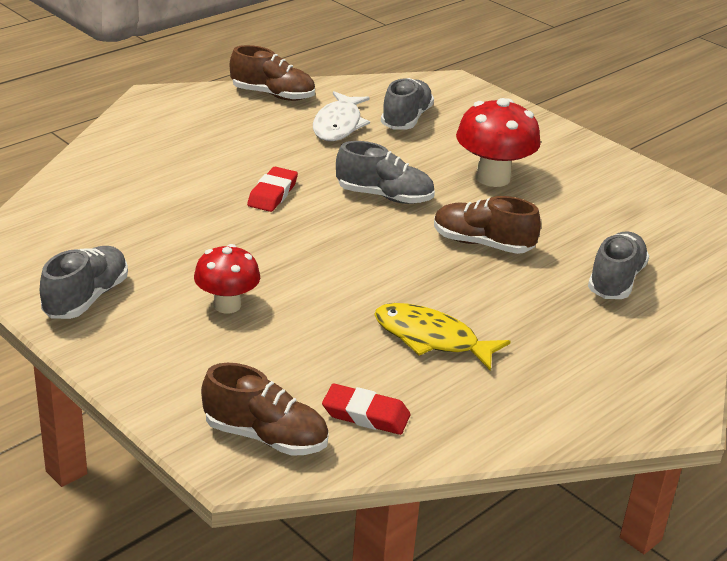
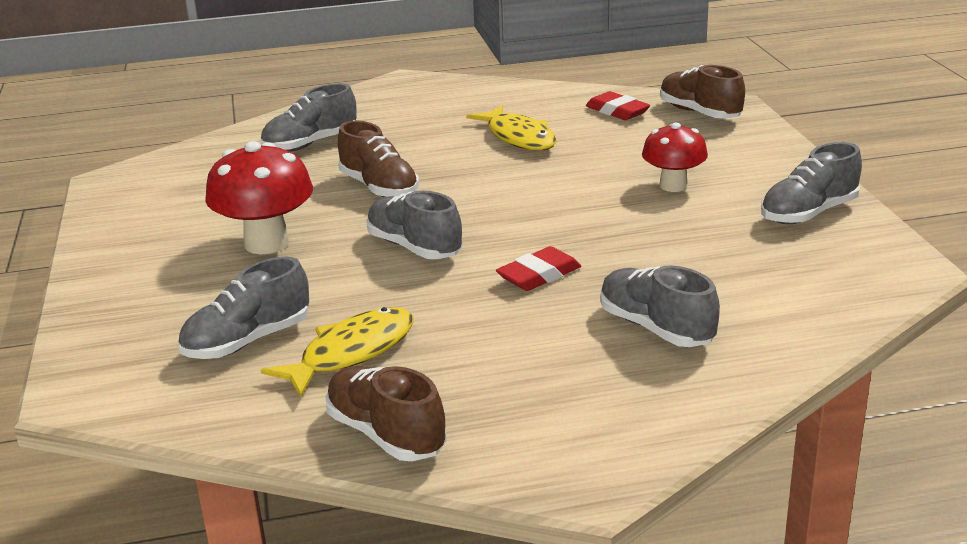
camera: 145 degrees left, 5 degrees down
(165, 174) = (656, 328): none -> grey shoe
(338, 125) = (351, 353): white fish -> yellow fish

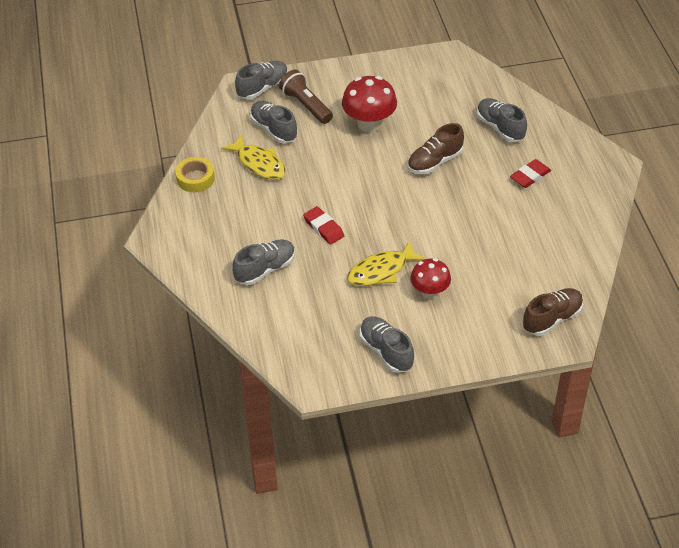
camera: 90 degrees right, 20 degrees up
(185, 308) = (306, 105): none -> brown flashlight
(386, 434) = (195, 178): brown shoe -> yellow tape
(414, 247) = (359, 180): grey shoe -> grey shoe (263, 88)
(518, 137) = (508, 222): yellow fish -> yellow fish (381, 271)
(617, 111) = (555, 274): red eraser -> red eraser (530, 176)

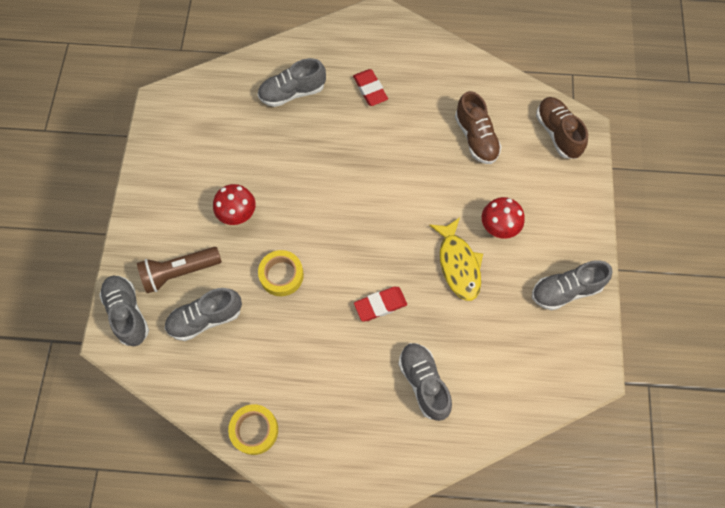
camera: 75 degrees left, 20 degrees up
(259, 163) = (256, 349): yellow fish -> none
(326, 162) = (281, 275): none -> yellow tape
(369, 124) = (238, 214): red mushroom -> red mushroom, size x0.66
(434, 162) = (319, 167): brown shoe -> brown shoe (476, 138)

